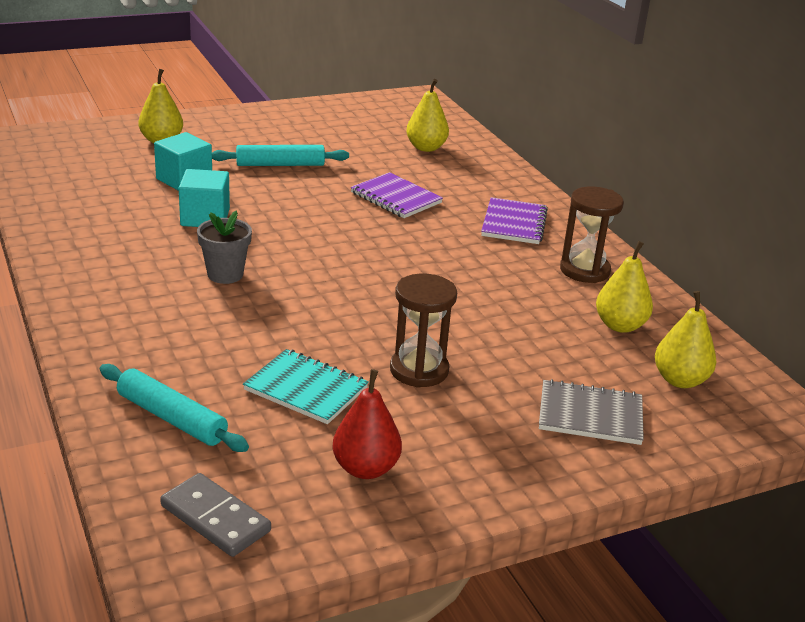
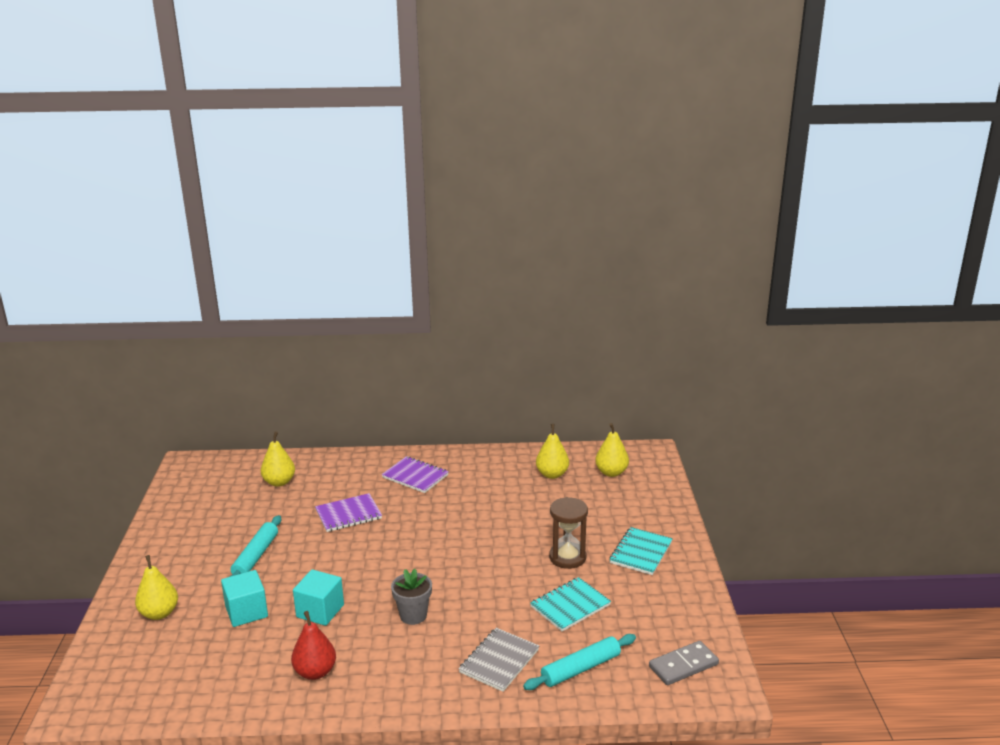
camera: 65 degrees left, 5 degrees down
(365, 468) = (654, 599): red pear -> red pear (315, 672)
(480, 439) = (641, 553): none -> turquoise notebook
(584, 270) = (487, 468): brown hourglass -> none
(590, 415) = (632, 510): grey notebook -> grey notebook (499, 661)

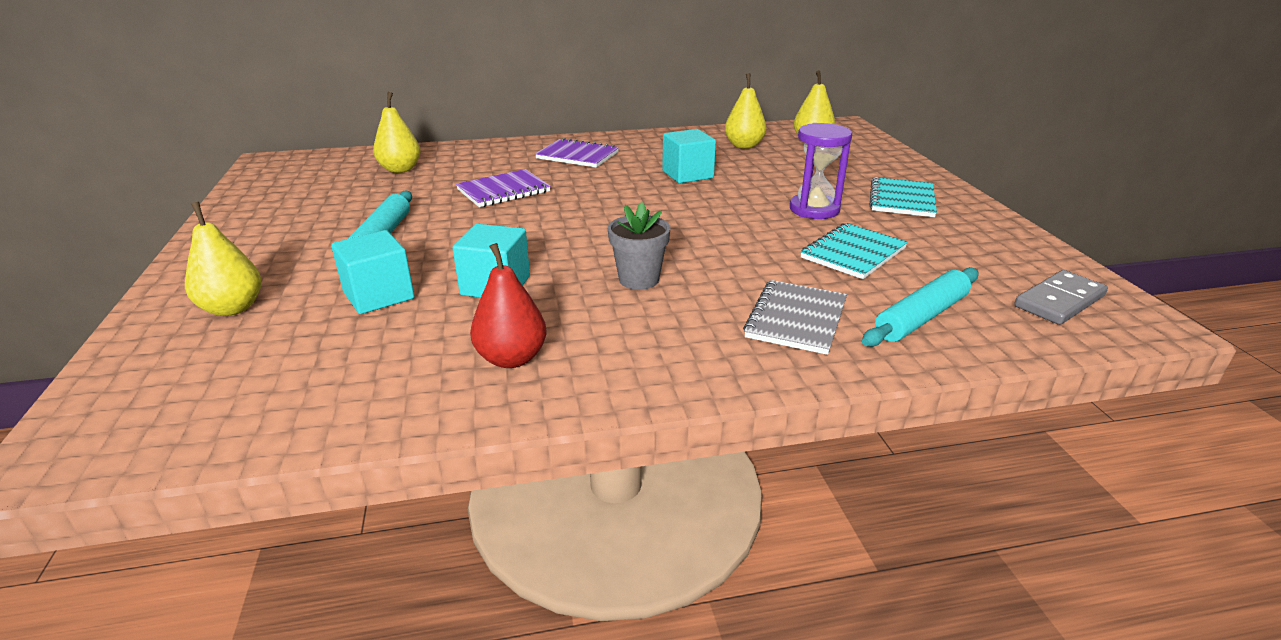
camera: 10 degrees left, 5 degrees up
(491, 508) = (687, 174): none -> turquoise cube
(567, 557) = (814, 209): brown hourglass -> purple hourglass

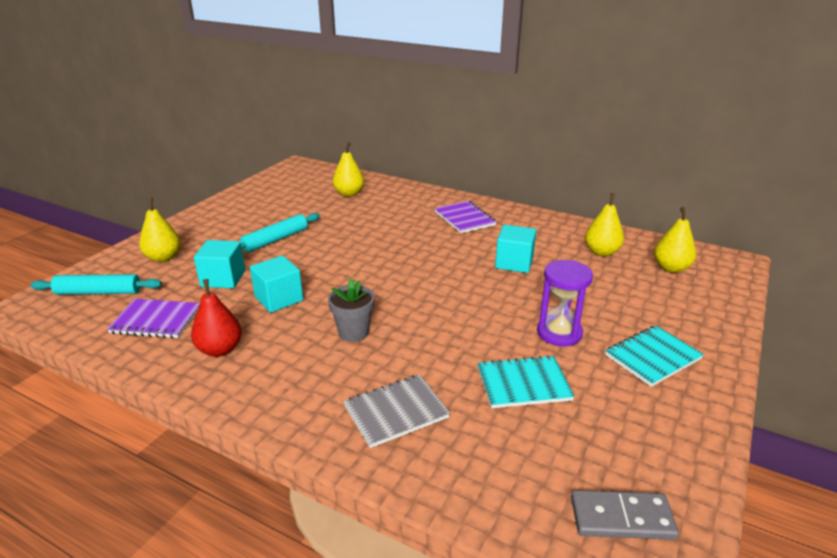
camera: 40 degrees right, 0 degrees up
(503, 191) = (379, 231): purple notebook -> purple notebook (156, 320)
(921, 317) = (480, 461): turquoise rolling pin -> turquoise rolling pin (98, 292)

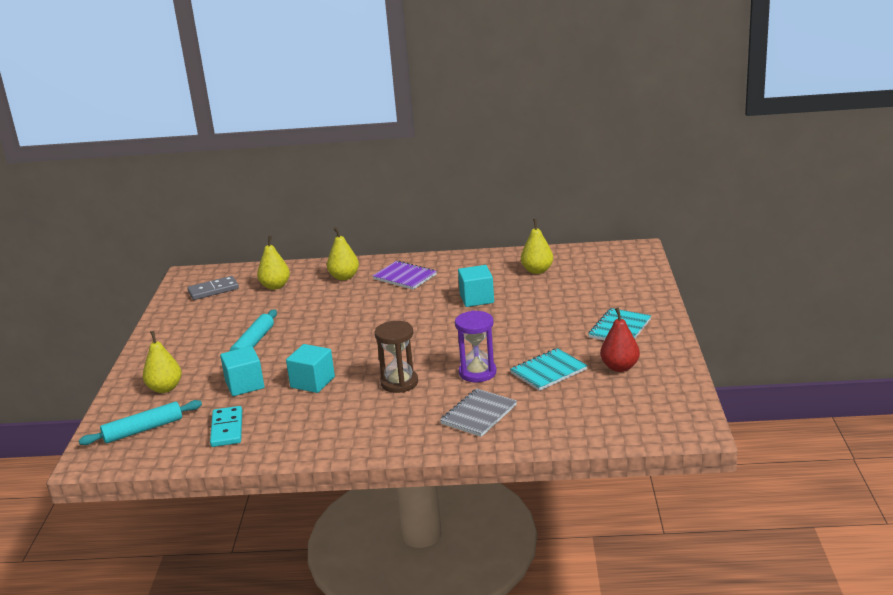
camera: 25 degrees left, 5 degrees down
(156, 320) = (227, 429): purple notebook -> turquoise domino
(220, 349) = (307, 427): red pear -> red pear (620, 367)
(353, 332) = (399, 383): grey flower pot -> brown hourglass
(559, 333) = (548, 334): purple hourglass -> purple hourglass (477, 373)
(621, 518) = (654, 413): grey domino -> grey domino (213, 290)
(671, 268) = (595, 267): yellow pear -> yellow pear (344, 277)

